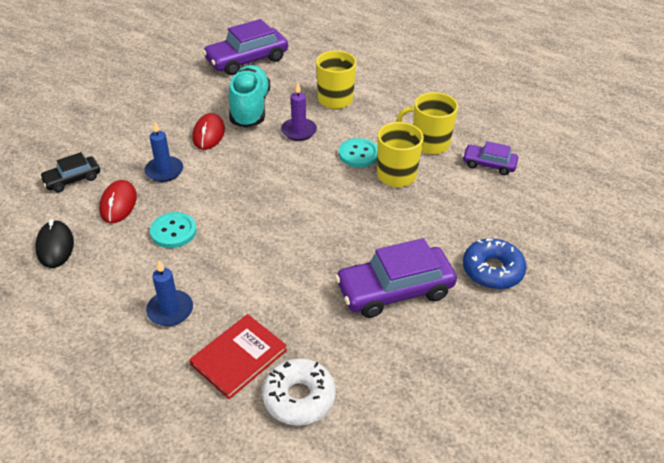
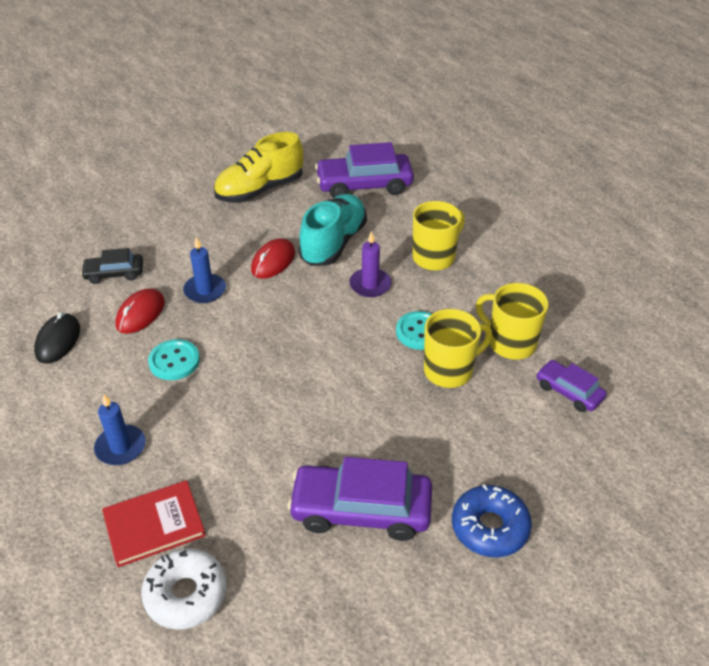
camera: 25 degrees right, 0 degrees up
(161, 83) = (260, 190): none -> yellow shoe

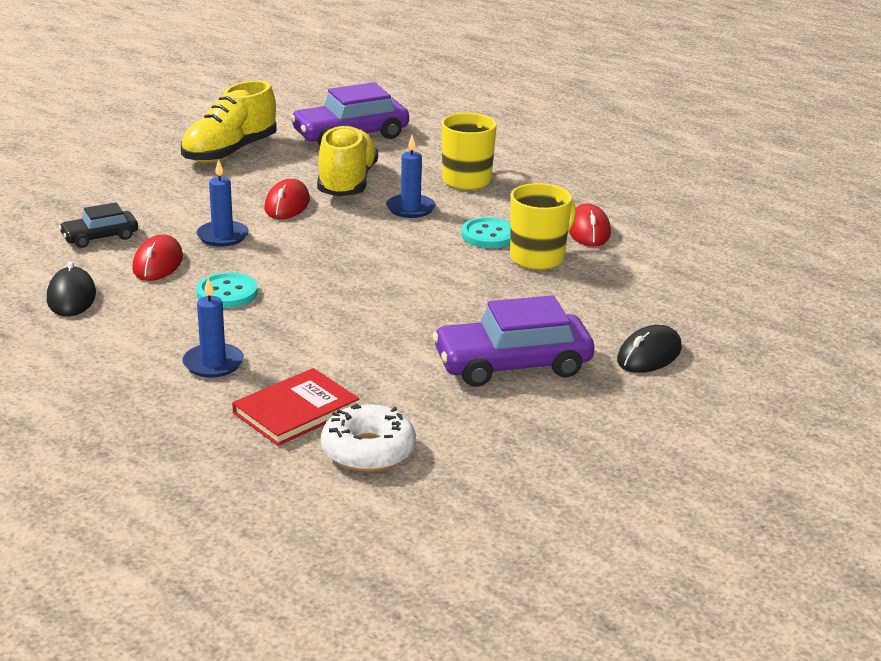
camera: 20 degrees left, 15 degrees down
(333, 243) = (347, 183): turquoise shoe -> yellow shoe
(370, 285) = (410, 208): purple candle -> blue candle
(490, 527) = (649, 355): blue donut -> black mouse
(510, 343) = (588, 230): yellow mug -> red mouse
(569, 392) = (668, 255): purple car -> none

